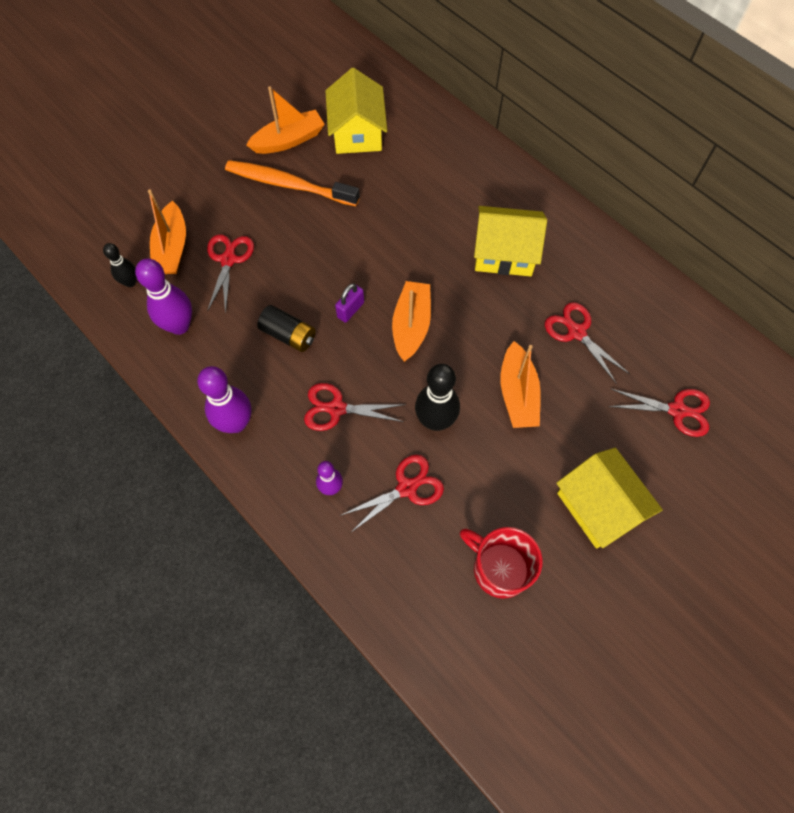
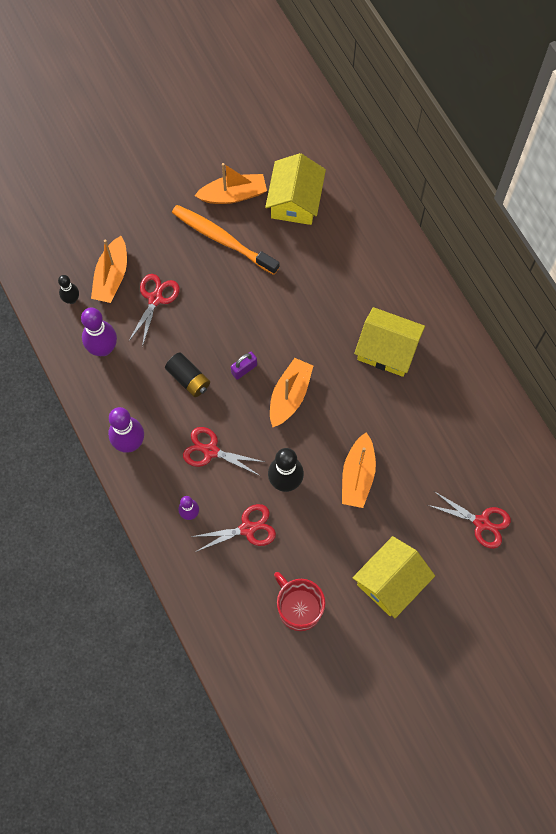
camera: 15 degrees right, 5 degrees up
(576, 332) = (423, 436): red scissors -> none
(599, 506) = (391, 581): yellow house -> yellow house turned 60 degrees clockwise

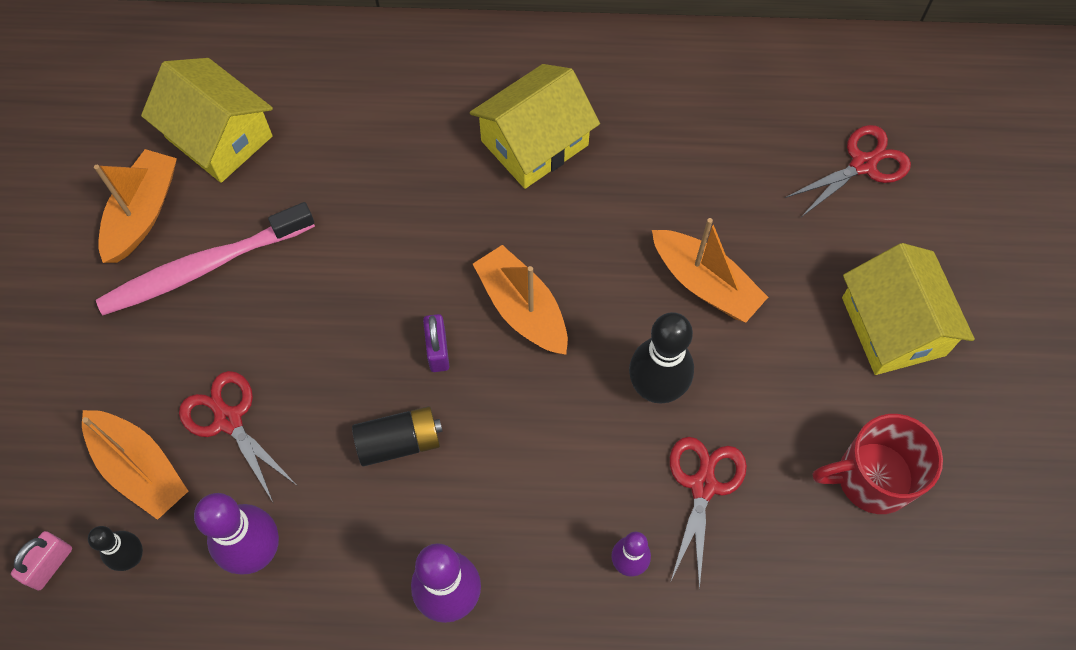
camera: 60 degrees left, 5 degrees down
(50, 269) = (50, 565): none -> pink padlock
(211, 451) = (542, 473): red scissors -> none
(222, 239) = (203, 267): orange toothbrush -> pink toothbrush

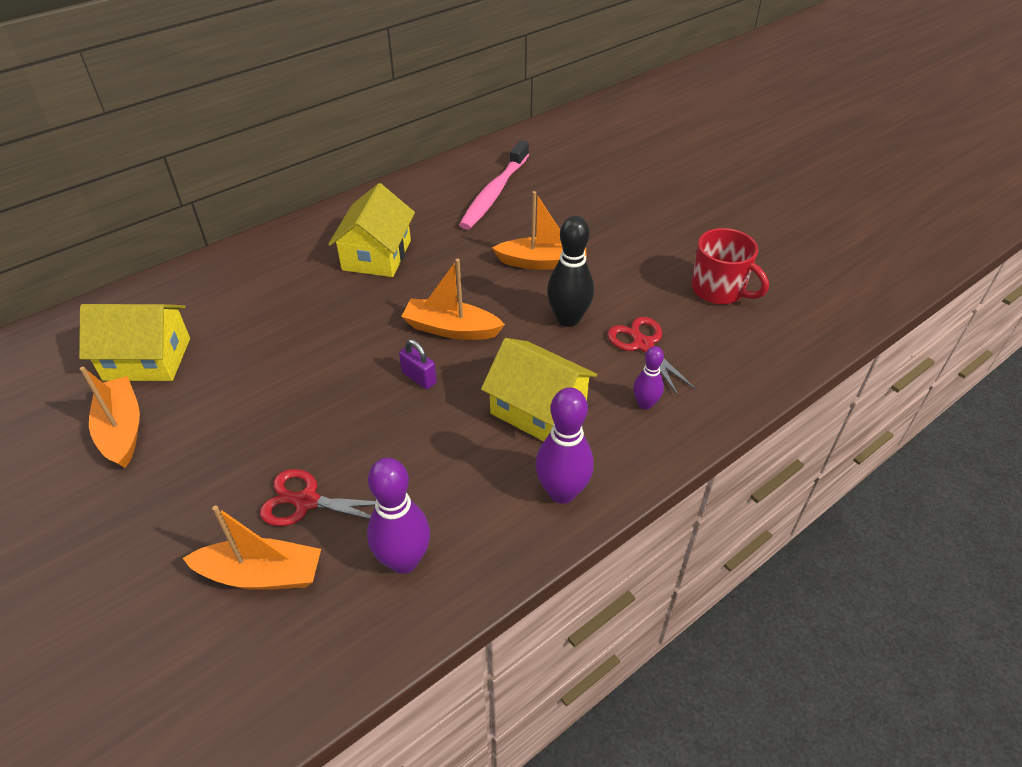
camera: 40 degrees left, 20 degrees down
(50, 565) = (239, 689): pink padlock -> none
(132, 557) = (308, 633): black bowling pin -> none
(203, 267) = (202, 431): pink toothbrush -> pink toothbrush (494, 193)
(399, 442) = (443, 436): black battery -> none
(863, 164) = (566, 178): red scissors -> none
(872, 478) = (719, 290): red mug -> red mug turned 90 degrees counterclockwise
(893, 326) = (655, 228): yellow house -> yellow house (538, 409)

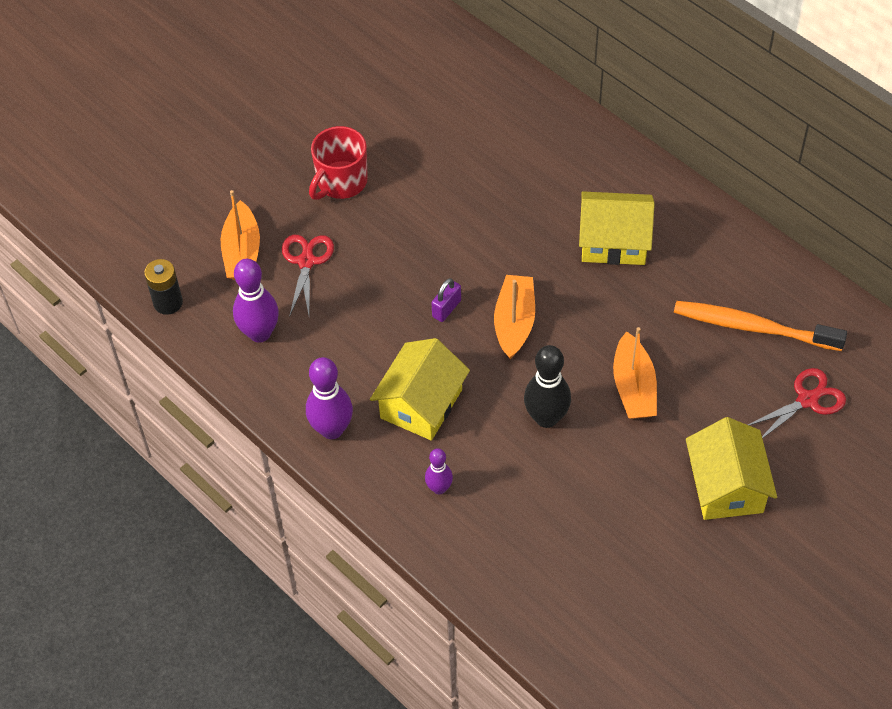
camera: 85 degrees right, 10 degrees up
(122, 430) = (362, 127): orange boat -> none
(147, 359) = (439, 115): yellow house -> yellow house (726, 486)
(316, 680) = (168, 303): none -> black battery
(494, 193) = (753, 327): pink toothbrush -> orange toothbrush
(643, 345) = (519, 485): red scissors -> red scissors (807, 400)
(719, 290) = (620, 557): red mug -> red mug (341, 182)

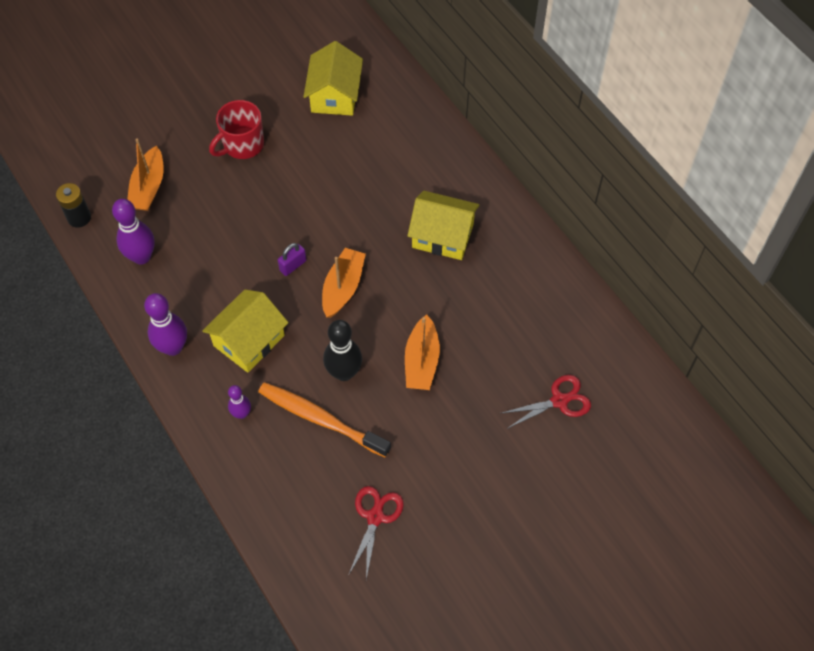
camera: 10 degrees right, 5 degrees up
(306, 262) = (195, 205): red scissors -> red scissors (375, 517)
(726, 486) = (471, 460): yellow house -> yellow house (334, 95)
(753, 327) = (533, 330): orange toothbrush -> orange toothbrush (320, 419)

